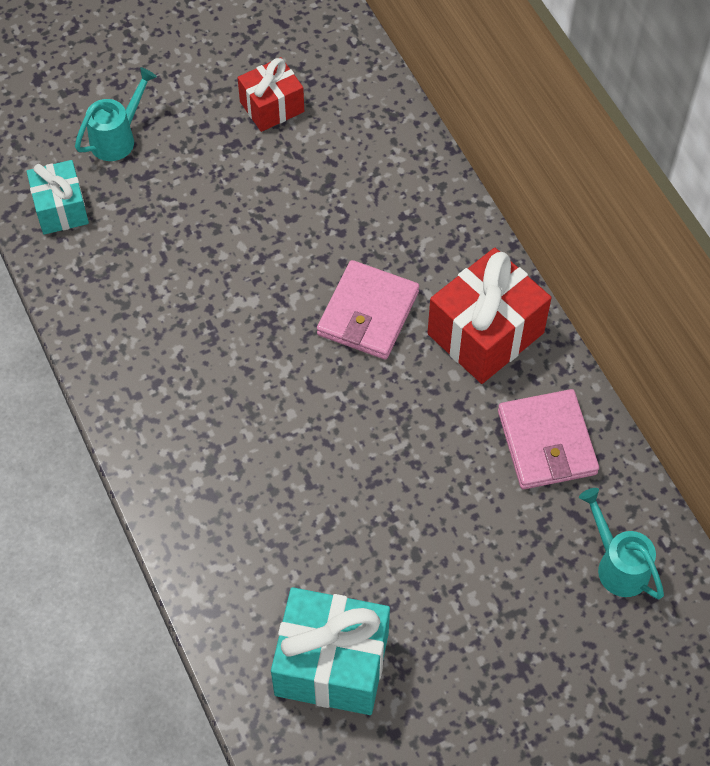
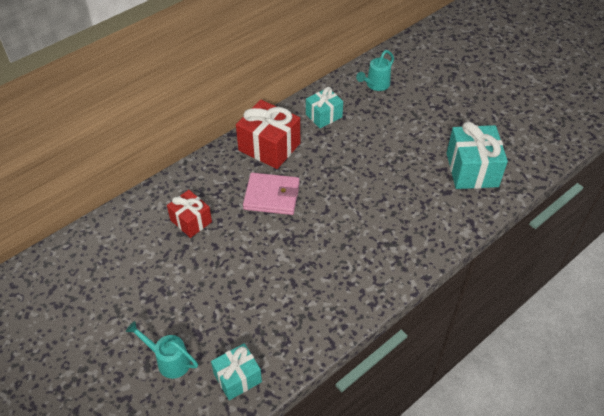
camera: 105 degrees left, 10 degrees down
(272, 107) = (128, 276): red gift -> red gift (191, 221)
(546, 442) = (324, 116): pink wallet -> turquoise gift

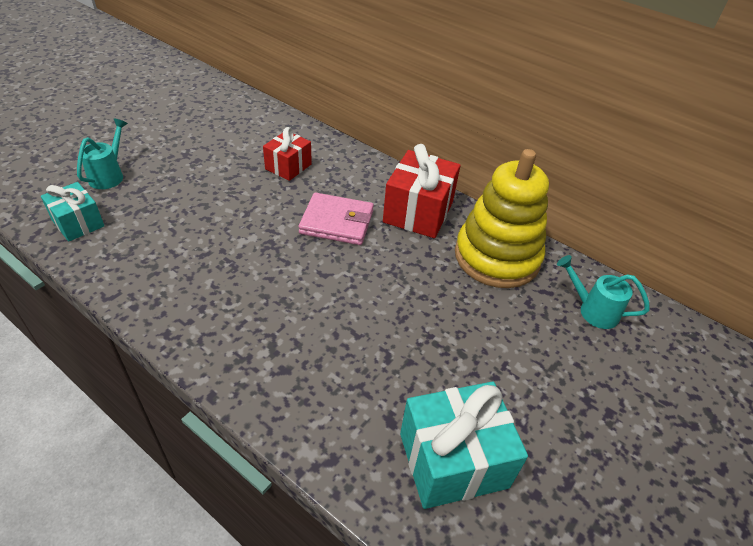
camera: 75 degrees right, 5 degrees down
(271, 196) = (337, 222): pink wallet -> pink wallet turned 75 degrees counterclockwise
(324, 116) = (497, 257): turquoise gift -> yellow stacking toy

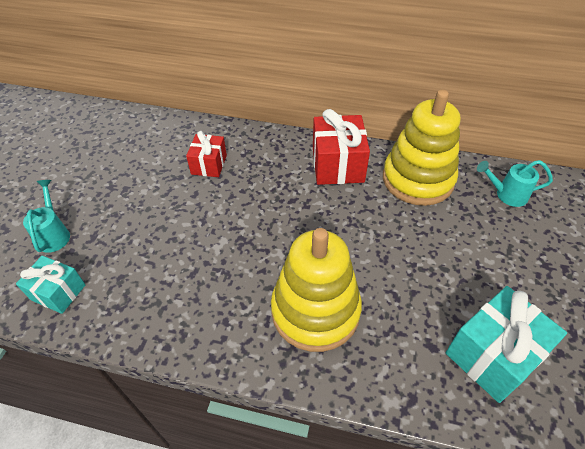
camera: 20 degrees left, 5 degrees up
(294, 335) = (315, 311): none -> yellow stacking toy
(337, 222) = (282, 199): pink wallet -> none

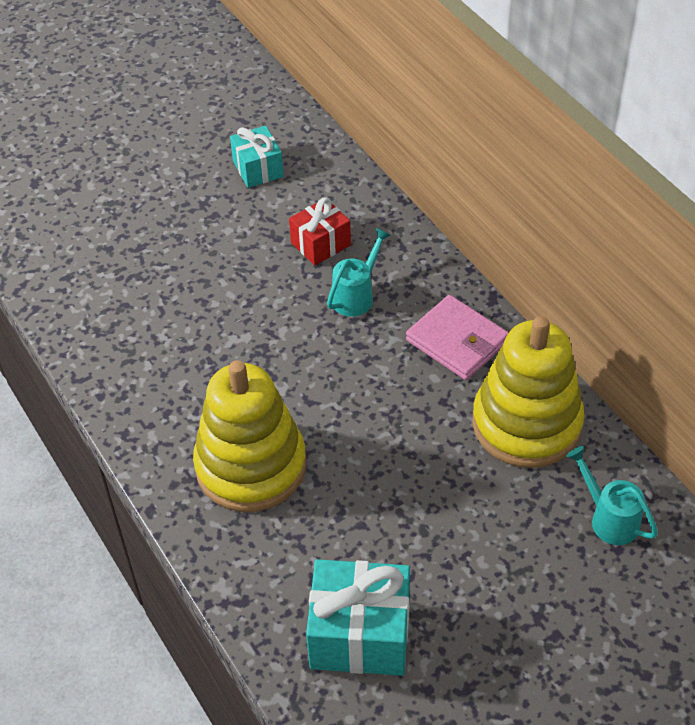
camera: 45 degrees right, 0 degrees up
(54, 234) = (110, 221): turquoise watering can -> turquoise watering can (356, 296)
(58, 292) = (65, 281): turquoise gift -> turquoise gift (258, 169)
(337, 165) = (457, 341): red gift -> pink wallet

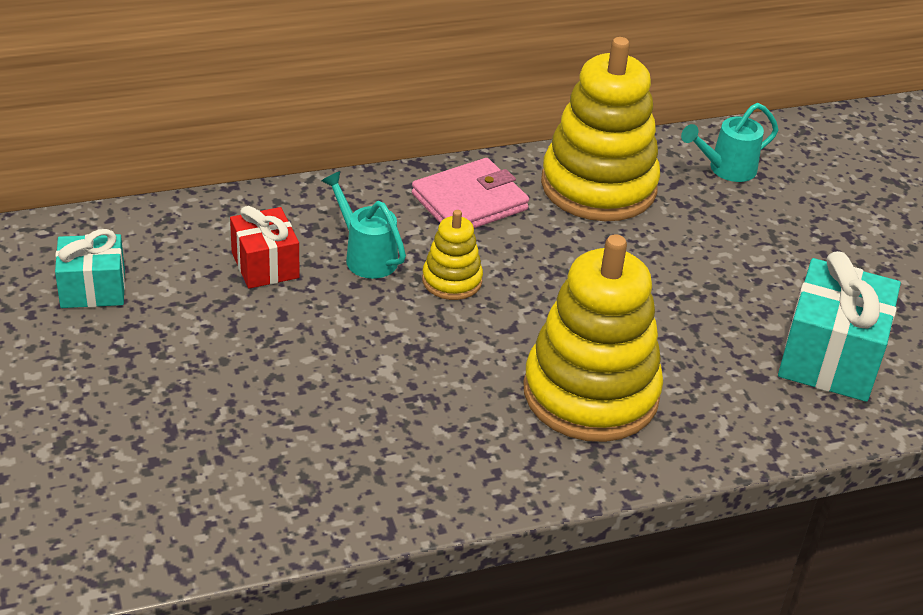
camera: 80 degrees left, 10 degrees down
(350, 352) = (452, 280): none -> yellow stacking toy

